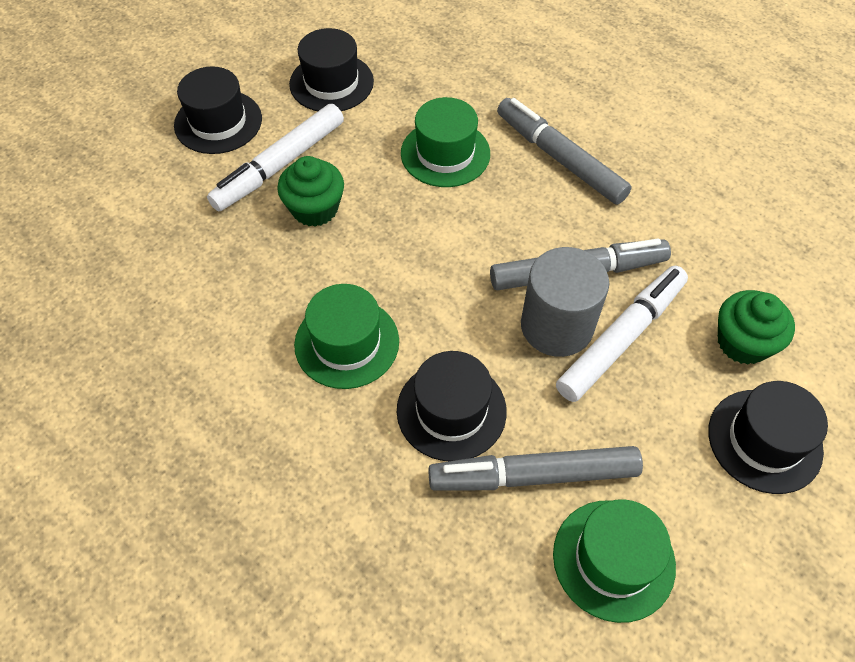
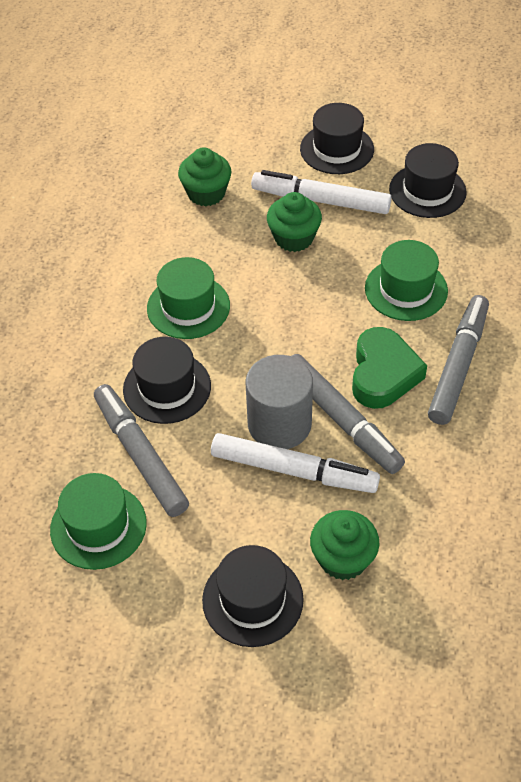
camera: 65 degrees right, 5 degrees down
(188, 257) = (206, 193): none -> green cupcake
(539, 216) = (383, 374): none -> green heart

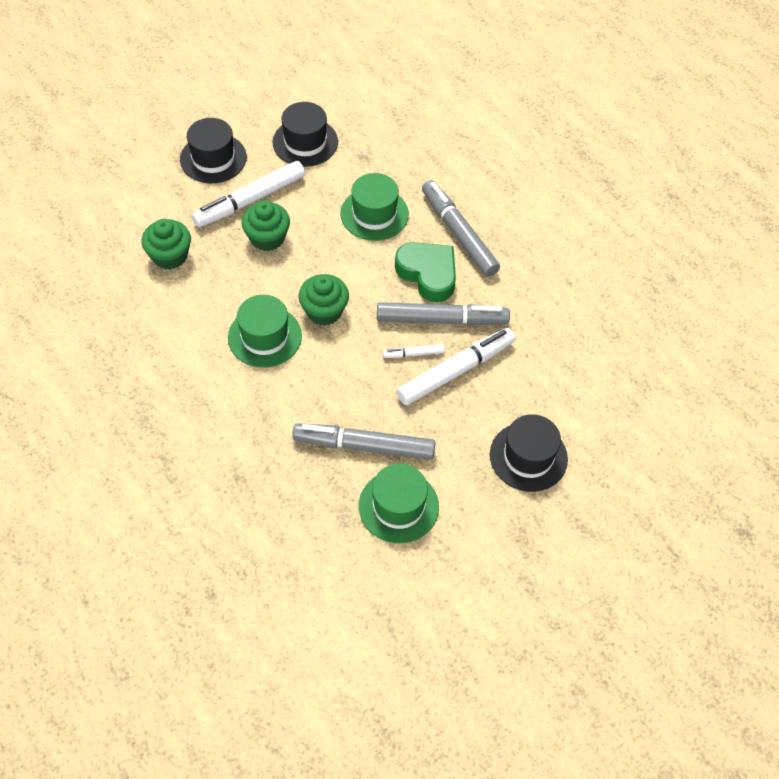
camera: 55 degrees left, 5 degrees up
(167, 388) = (322, 395): black hat -> none
(279, 424) = (413, 354): grey cylinder -> white marker
(343, 558) = (541, 391): green cupcake -> green cupcake (324, 311)

